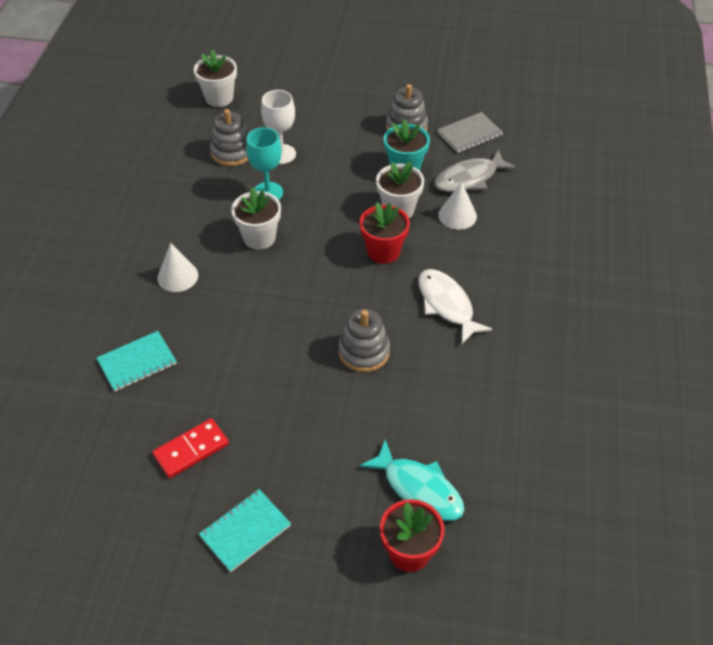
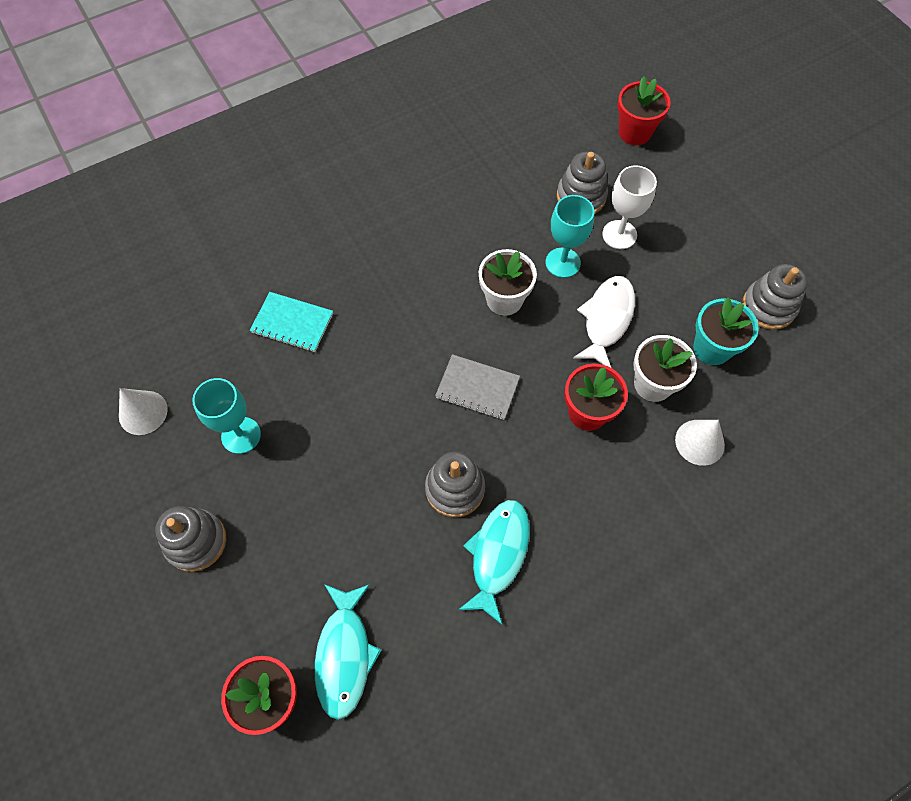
camera: 50 degrees right, 15 degrees up
(177, 276) = (404, 276): white cone -> white cone (143, 412)
(191, 450) = (241, 435): red domino -> turquoise goblet
(219, 98) = (634, 132): white flower pot -> red flower pot
(245, 531) = (196, 541): turquoise notebook -> grey stacking toy
(431, 359) = (498, 554): none -> turquoise fish
(447, 305) = (576, 519): white fish -> white fish (606, 319)
(469, 134) = (823, 369): grey notebook -> grey notebook (477, 388)
(469, 178) = (761, 416): grey fish -> none

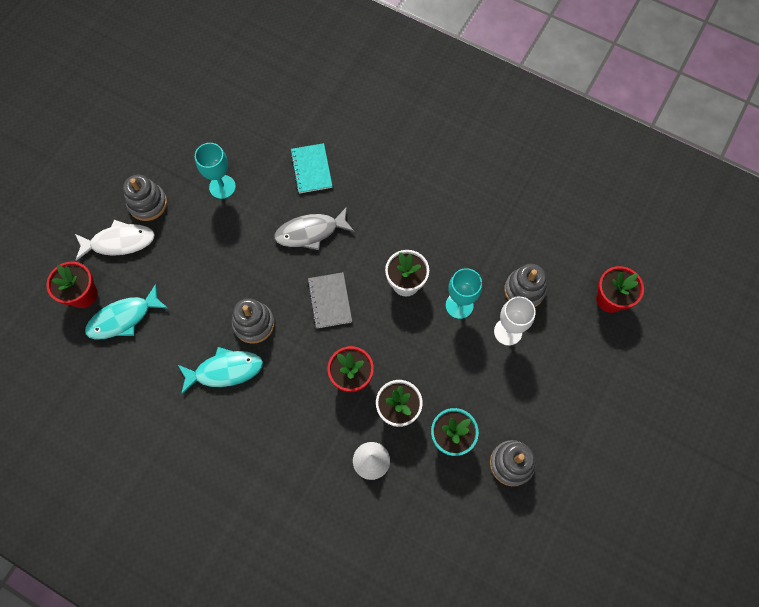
camera: 60 degrees right, 5 degrees up
(143, 412) = (207, 128): white cone -> none
(375, 365) = (310, 232): none -> grey fish
(606, 319) = (430, 356): white fish -> white fish (119, 242)

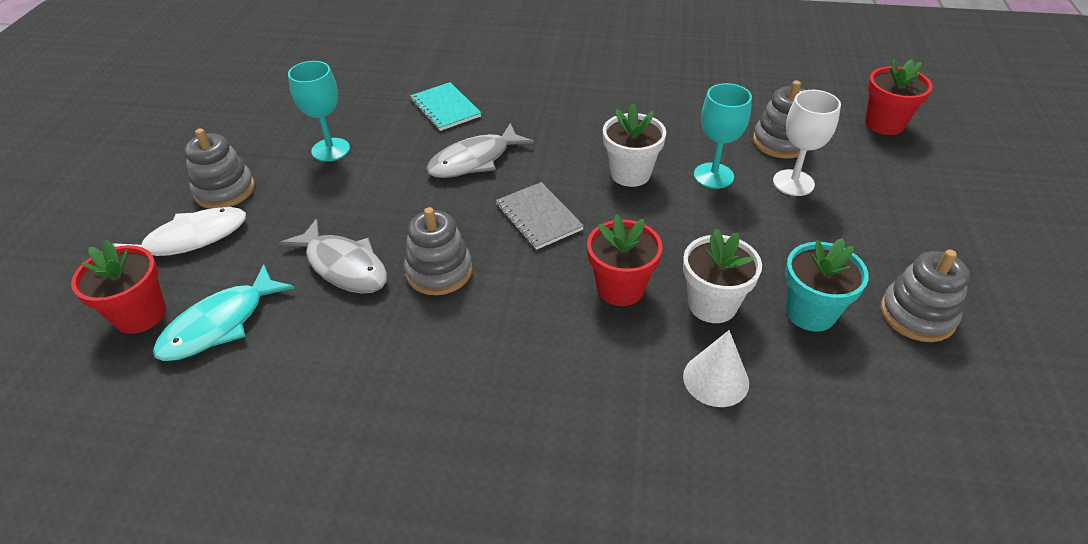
camera: 20 degrees left, 25 degrees down
(201, 298) = (344, 266): none -> grey fish
(225, 370) = (418, 339): turquoise fish -> none

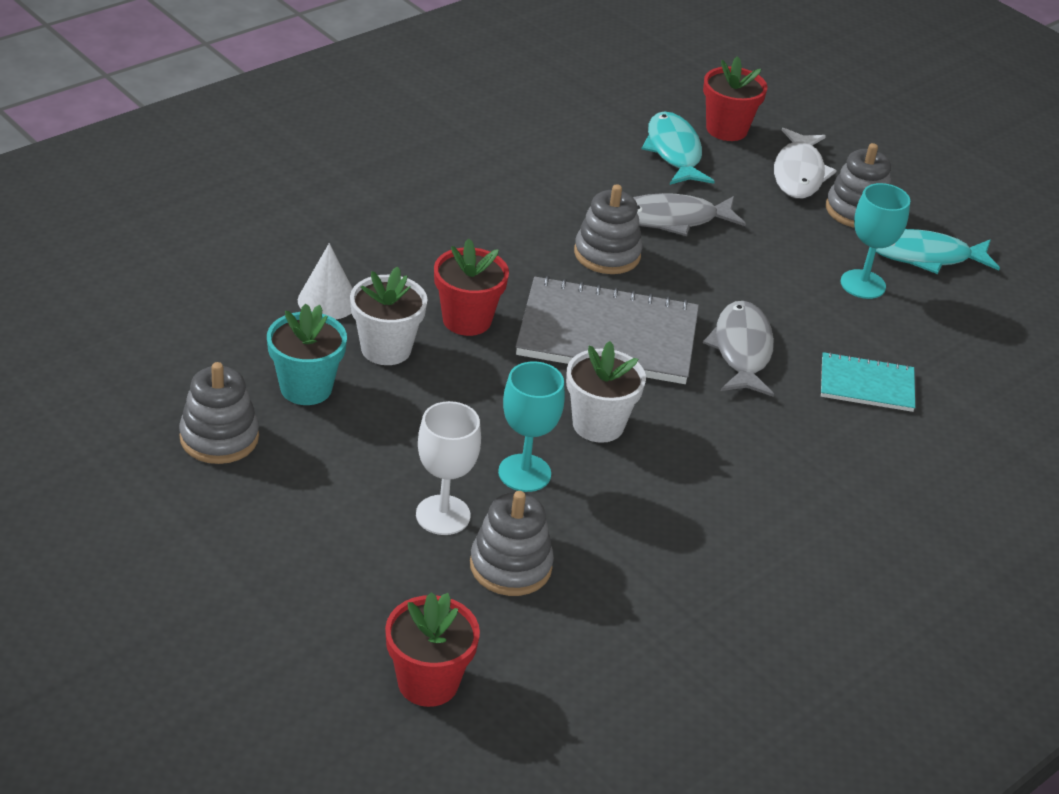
camera: 125 degrees right, 5 degrees down
(261, 141) = (925, 256): none -> turquoise fish
(538, 217) = (607, 335): grey notebook -> grey notebook, size x1.85

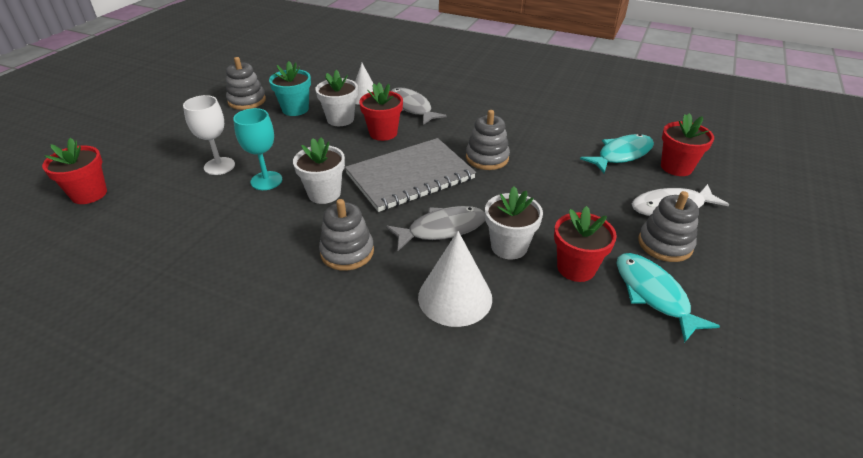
camera: 70 degrees right, 0 degrees up
(510, 566) = (186, 195): grey stacking toy -> grey stacking toy (347, 252)
(607, 335) = (410, 176): grey notebook -> grey notebook turned 75 degrees clockwise
(673, 219) = (550, 171): grey fish -> grey fish (412, 108)
(803, 314) = (509, 246): none -> white flower pot
(863, 284) = (576, 268): turquoise goblet -> red flower pot
(866, 384) = (455, 297): turquoise notebook -> white cone

